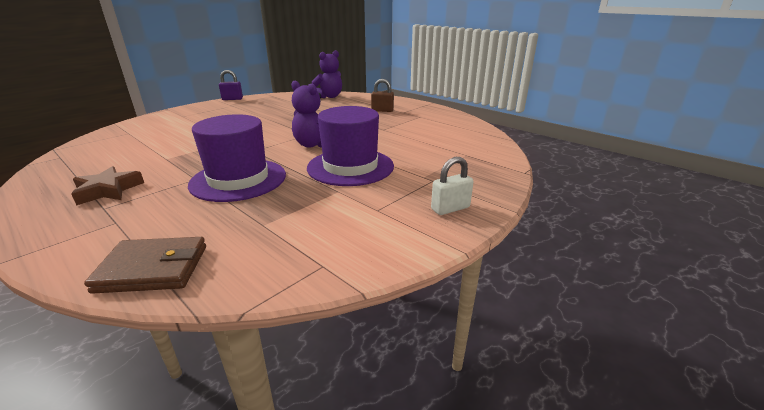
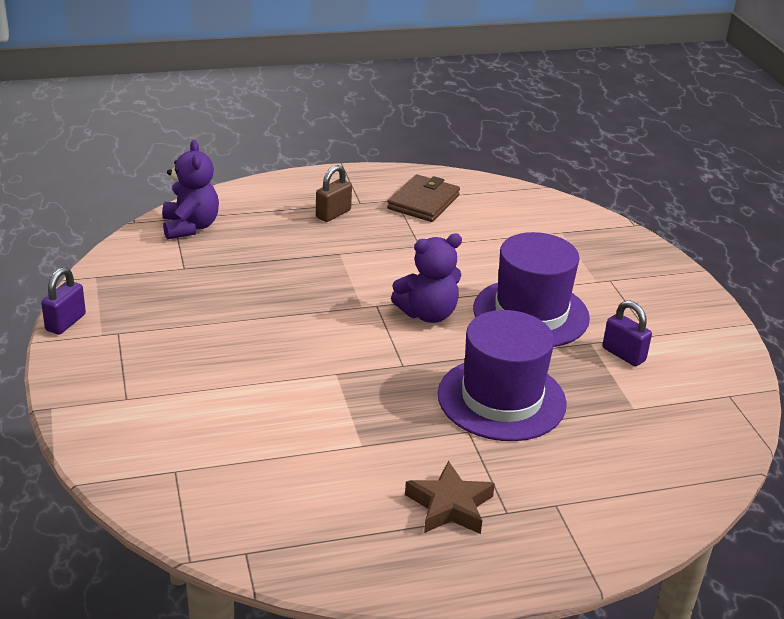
camera: 60 degrees left, 5 degrees up
(153, 268) = (677, 487): brown wallet -> brown wallet (423, 202)
(335, 205) = (623, 354): none -> purple padlock
(450, 208) = (677, 297): white padlock -> none

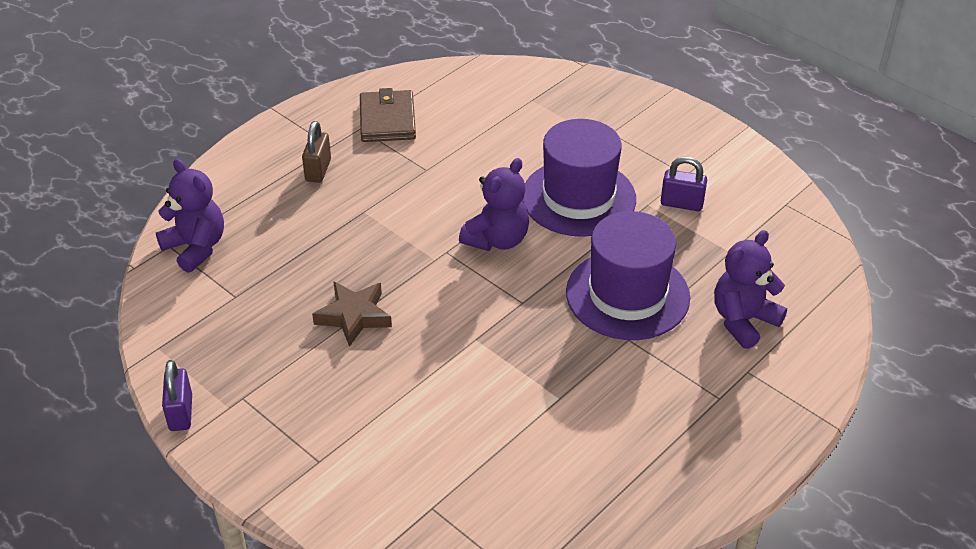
camera: 30 degrees left, 10 degrees up
(449, 505) = (674, 416): brown star -> brown star (354, 316)
(592, 465) = (743, 321): none -> purple teddy bear

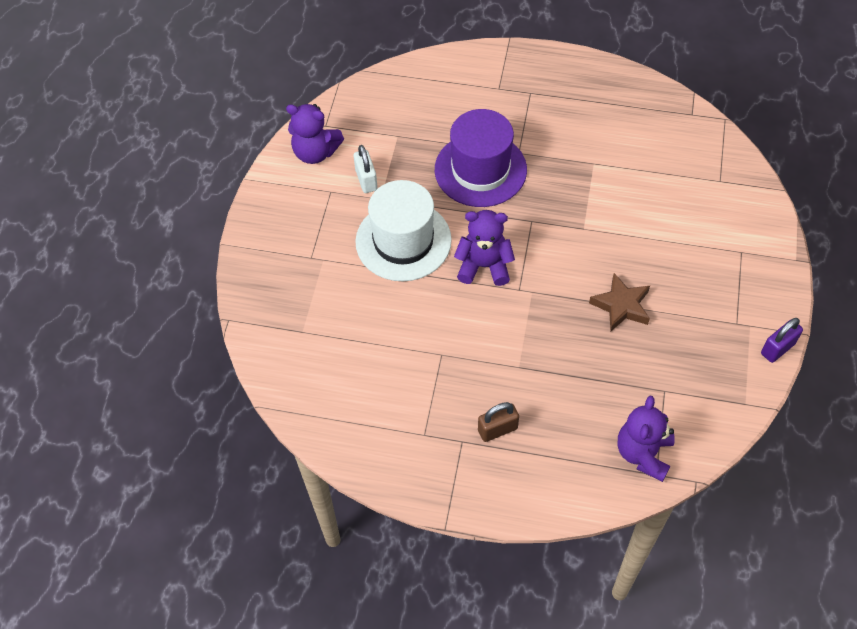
camera: 120 degrees left, 15 degrees up
(387, 120) = (400, 420): brown wallet -> none
(578, 198) = (403, 241): purple hat -> white hat
(681, 204) = (366, 180): purple padlock -> white padlock
(743, 321) = (458, 105): purple teddy bear -> purple teddy bear (315, 152)

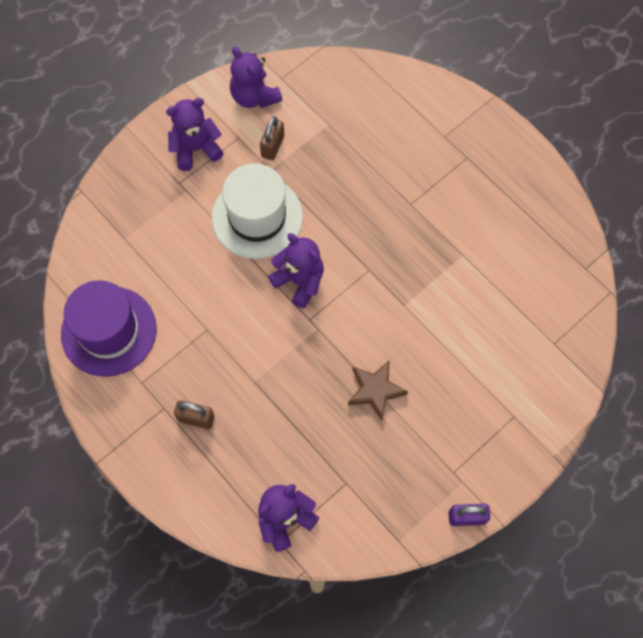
camera: 35 degrees right, 10 degrees up
(301, 222) = (195, 149): none -> purple teddy bear
(366, 180) = (272, 146): white padlock -> brown padlock
(480, 170) = (367, 198): purple hat -> purple hat (109, 331)

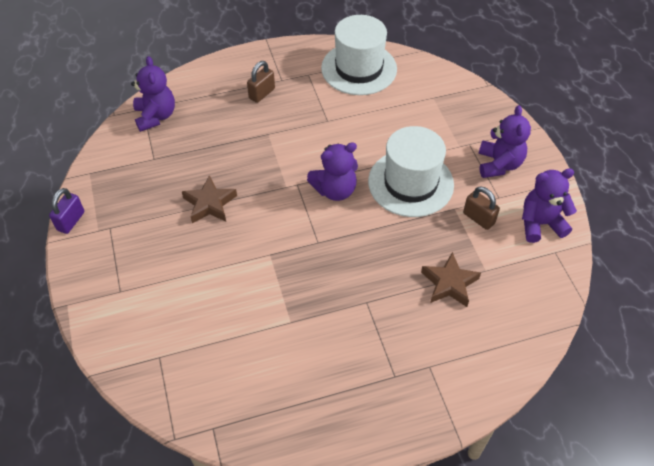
camera: 115 degrees right, 15 degrees down
(109, 331) = (359, 68): purple hat -> white hat
(357, 147) = (449, 283): none -> brown star

